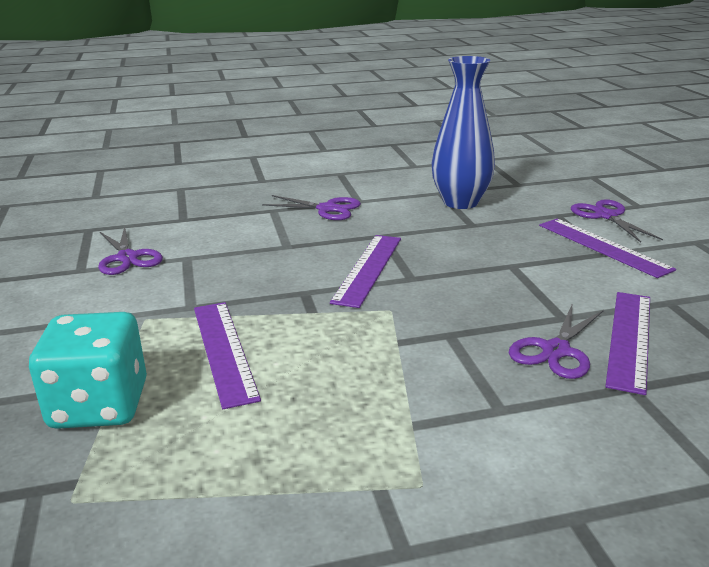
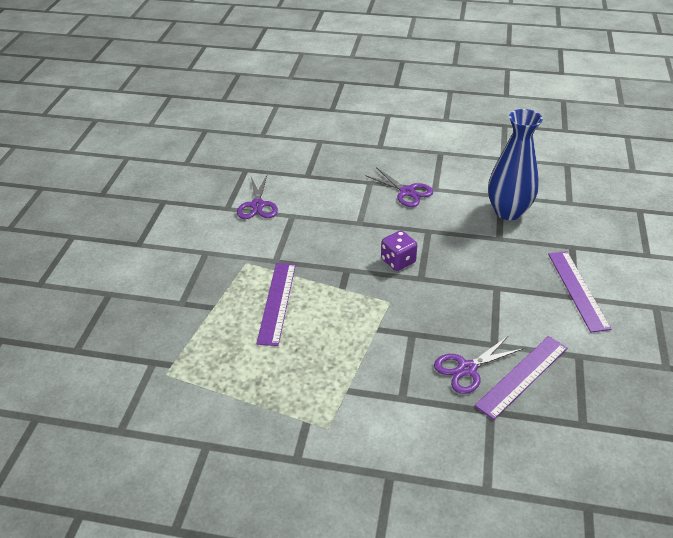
camera: 25 degrees right, 15 degrees up
(99, 405) = (198, 320): turquoise dice -> none
(368, 269) = (398, 261): purple ruler -> purple dice
(606, 216) = (609, 259): purple scissors -> none

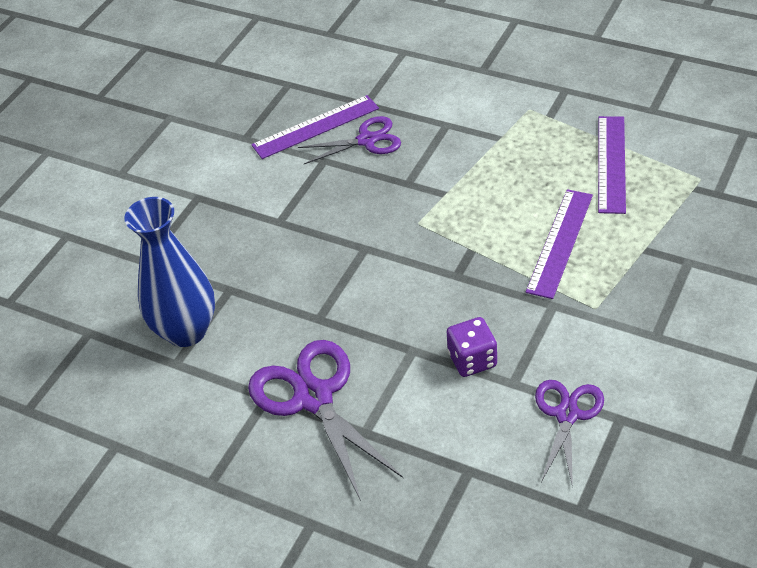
camera: 160 degrees left, 5 degrees up
(398, 261) = (383, 276): purple dice -> purple dice (472, 360)
(407, 192) = (314, 398): purple scissors -> purple scissors, size x1.60
(578, 290) = (187, 204): purple ruler -> purple ruler (611, 164)

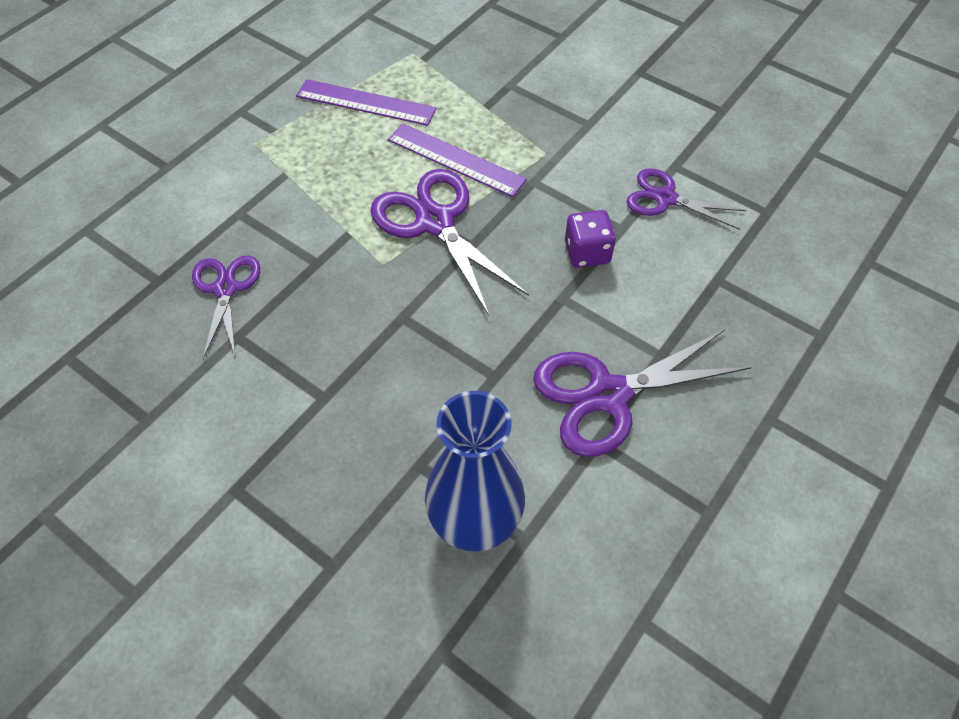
camera: 85 degrees left, 10 degrees up
(315, 127) = (171, 337): purple ruler -> none
(475, 245) = (435, 222): none -> purple scissors

